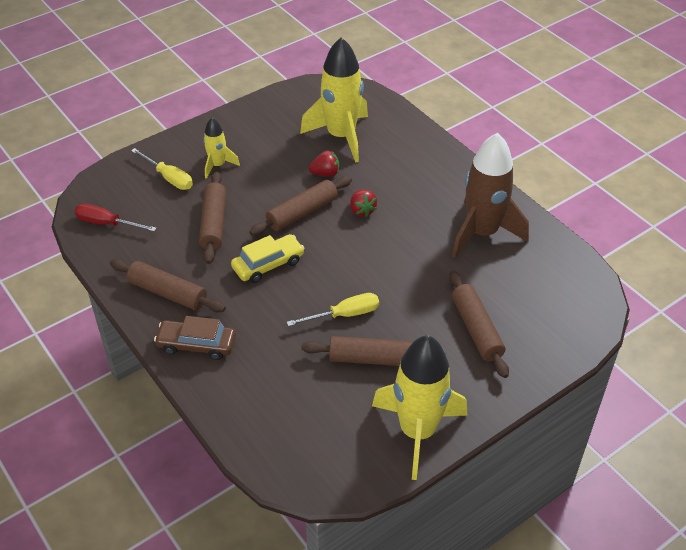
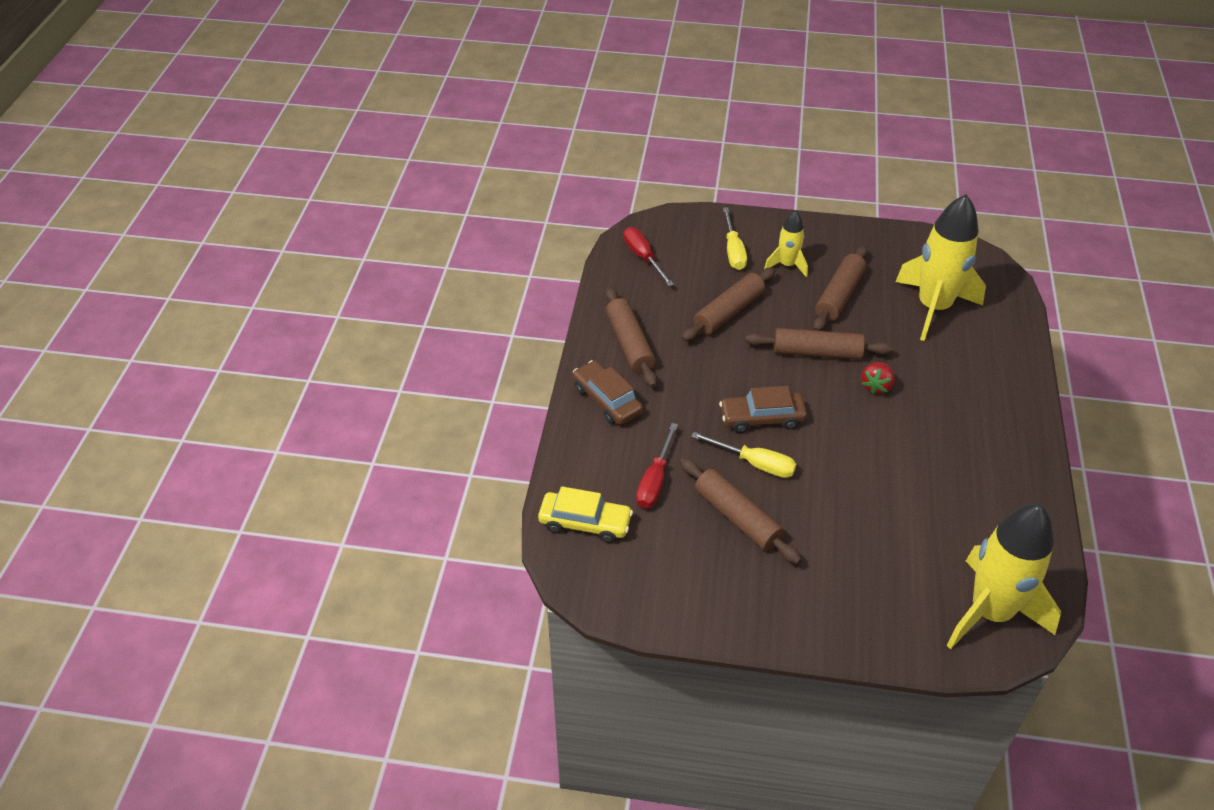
camera: 45 degrees right, 0 degrees up
(268, 264) = (736, 376): yellow car -> yellow car (585, 523)
(293, 375) = (655, 480): none -> red screwdriver
(315, 281) = (761, 418): none -> brown car
(325, 173) = (878, 332): red strawberry -> none
(418, 431) = (706, 605): yellow rocket -> yellow rocket (990, 612)
(476, 329) = (863, 564): brown rolling pin -> brown rolling pin (839, 296)
(482, 233) = (975, 485): brown rocket -> none

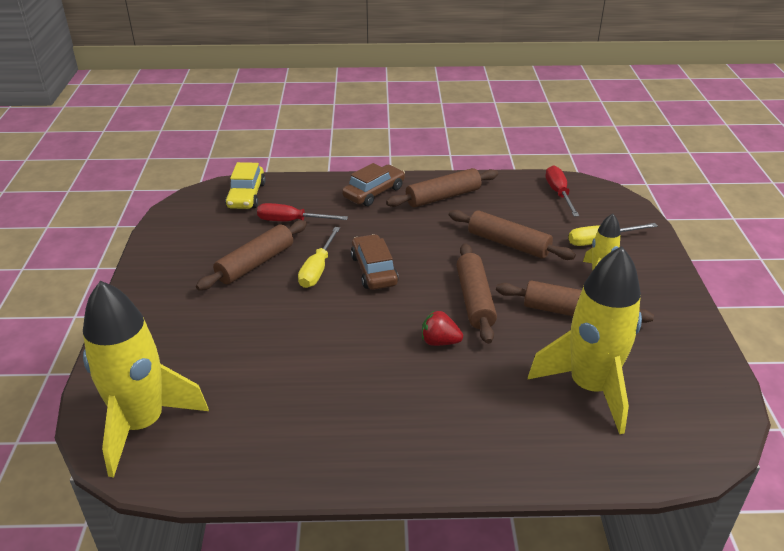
camera: 80 degrees right, 10 degrees down
(643, 257) = (559, 193): red screwdriver -> red screwdriver turned 60 degrees counterclockwise

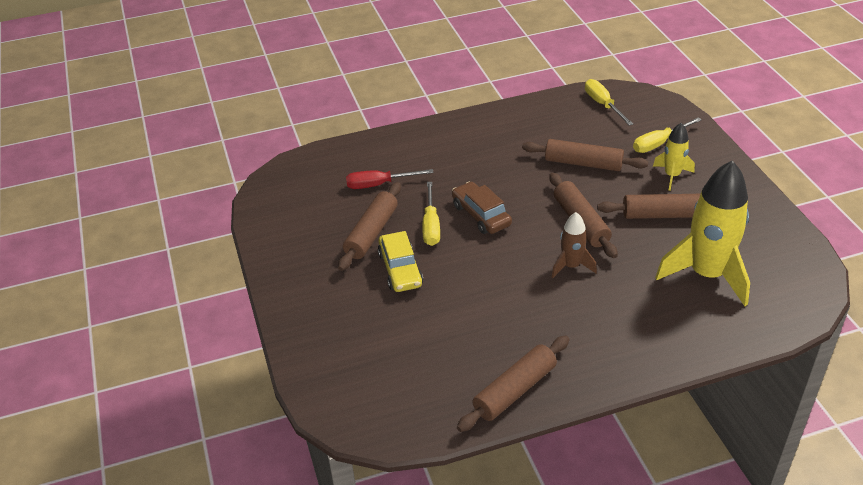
camera: 15 degrees left, 5 degrees up
(142, 424) = (366, 398): yellow rocket -> none
(246, 195) = (320, 168): yellow car -> yellow car (400, 269)
(374, 192) = (438, 139): brown car -> none
(439, 342) = (571, 266): red strawberry -> brown rocket
(443, 197) = (503, 130): brown rolling pin -> brown rolling pin (515, 390)
(559, 193) = (603, 105): red screwdriver -> yellow screwdriver

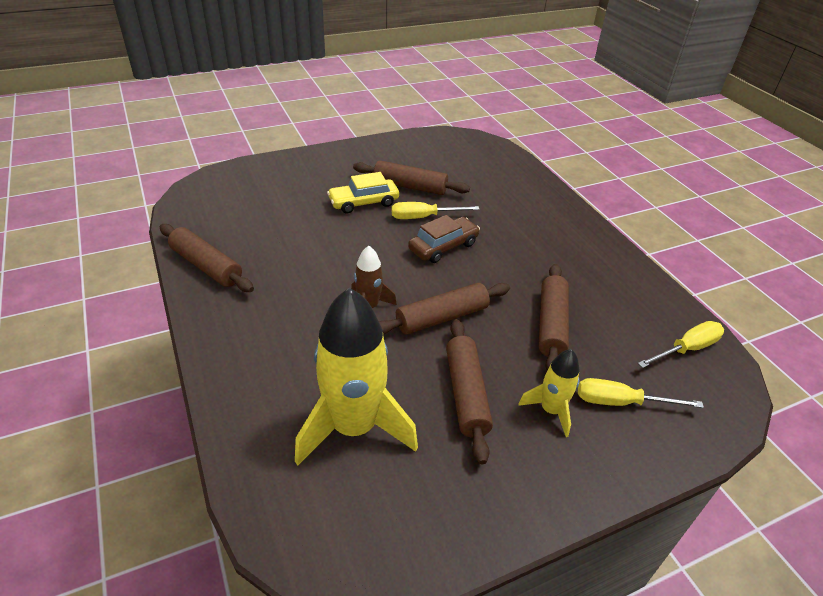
camera: 80 degrees right, 0 degrees up
(379, 184) = (477, 188): red screwdriver -> none
(659, 143) = (620, 402): yellow screwdriver -> yellow screwdriver turned 45 degrees counterclockwise

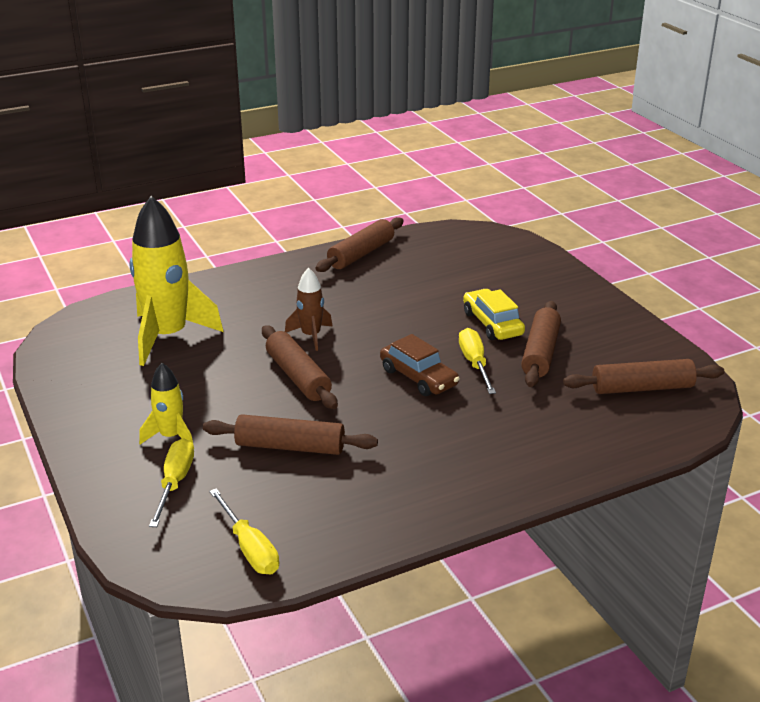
camera: 90 degrees right, 10 degrees down
(466, 394) = (196, 390): brown rolling pin -> brown rolling pin (642, 388)

